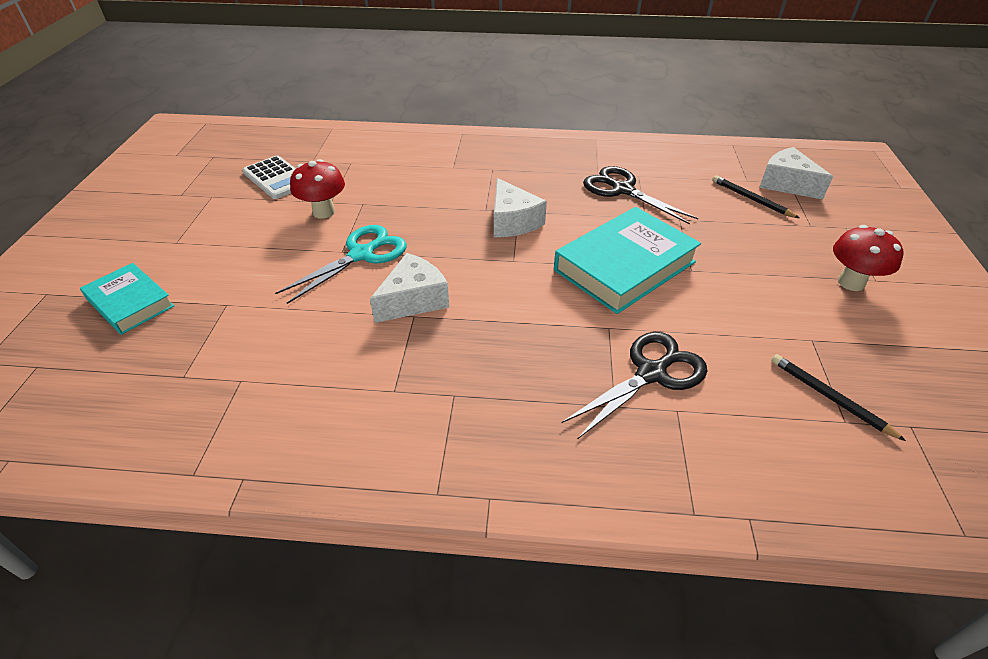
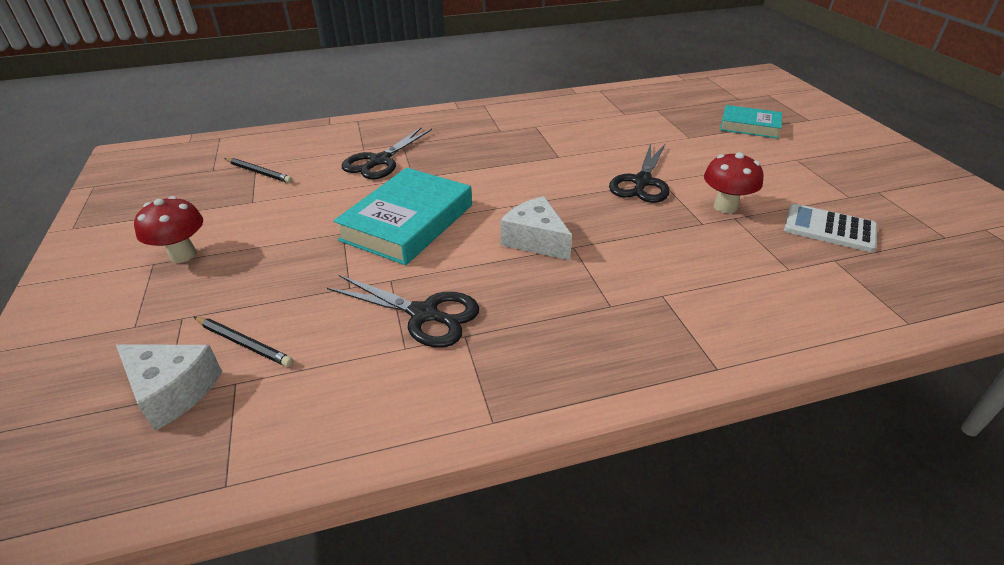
camera: 160 degrees right, 5 degrees down
(361, 255) = (642, 182): turquoise scissors -> black scissors
(414, 300) = (567, 164): white cheese -> none

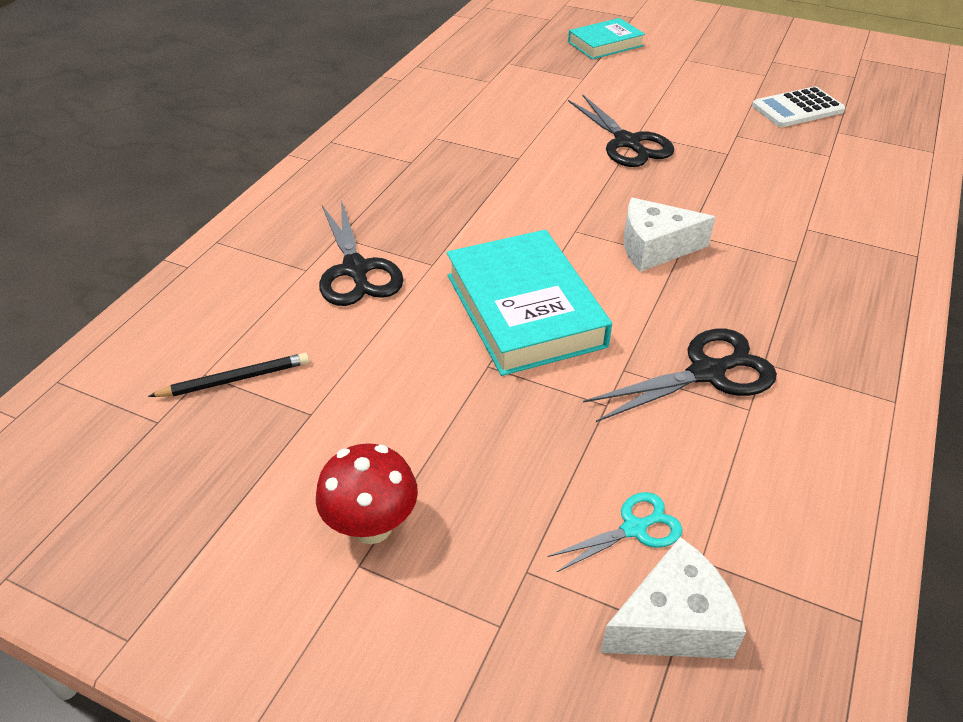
camera: 50 degrees left, 5 degrees up
(244, 343) = (634, 529): black pencil -> turquoise scissors
(725, 207) = (716, 129): red mushroom -> none

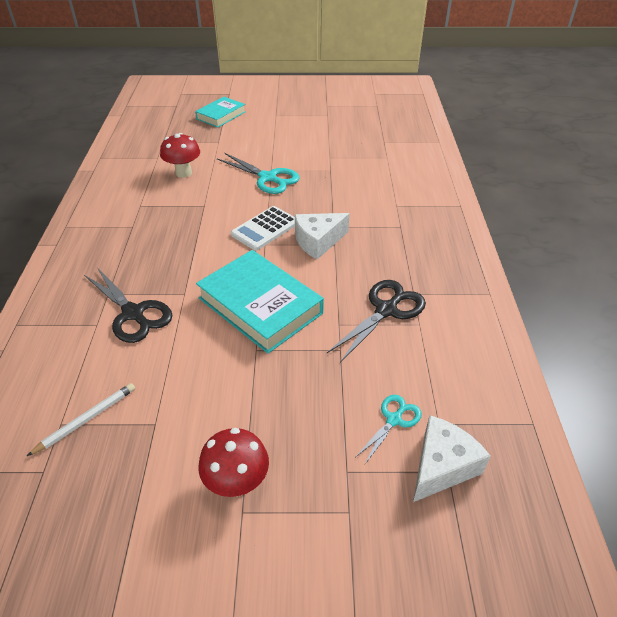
camera: 25 degrees left, 0 degrees up
(235, 379) = (86, 419): black pencil -> white pencil
(513, 109) = (183, 173): none -> red mushroom
(627, 142) = (268, 178): black scissors -> turquoise scissors
(797, 108) = (355, 132): white calculator -> white calculator (265, 229)

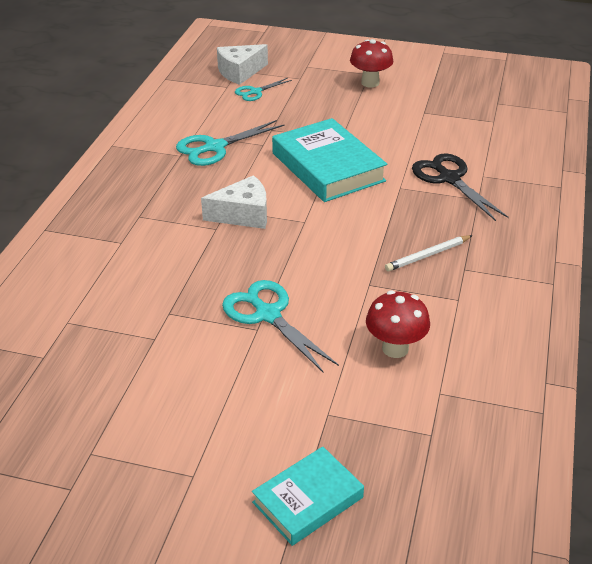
camera: 165 degrees left, 5 degrees down
(86, 419) = (474, 121): white pencil -> white pencil (427, 255)
(265, 229) = (298, 239): white calculator -> none
(386, 310) = (215, 147): black scissors -> turquoise scissors

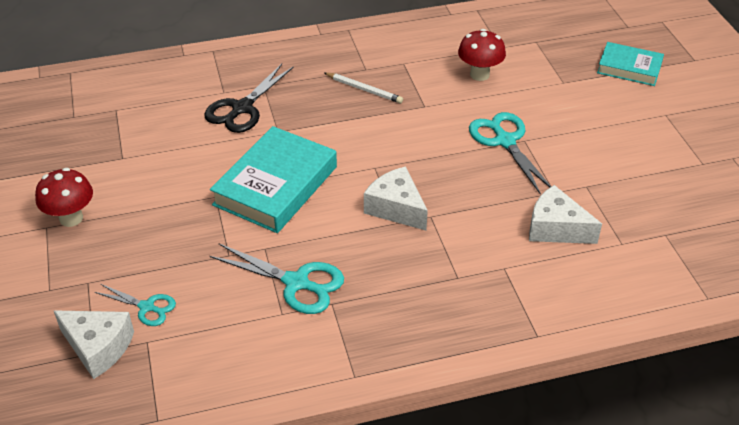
camera: 120 degrees left, 5 degrees up
(127, 291) = (556, 228): none -> white cheese
(268, 315) = (505, 141): turquoise scissors -> turquoise scissors turned 135 degrees clockwise

